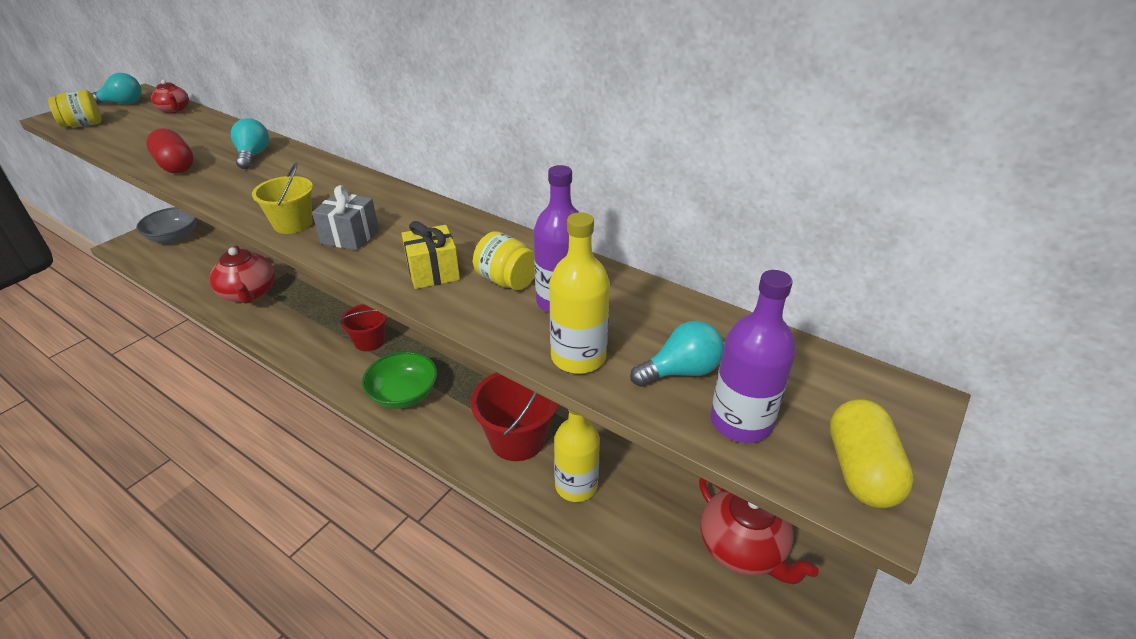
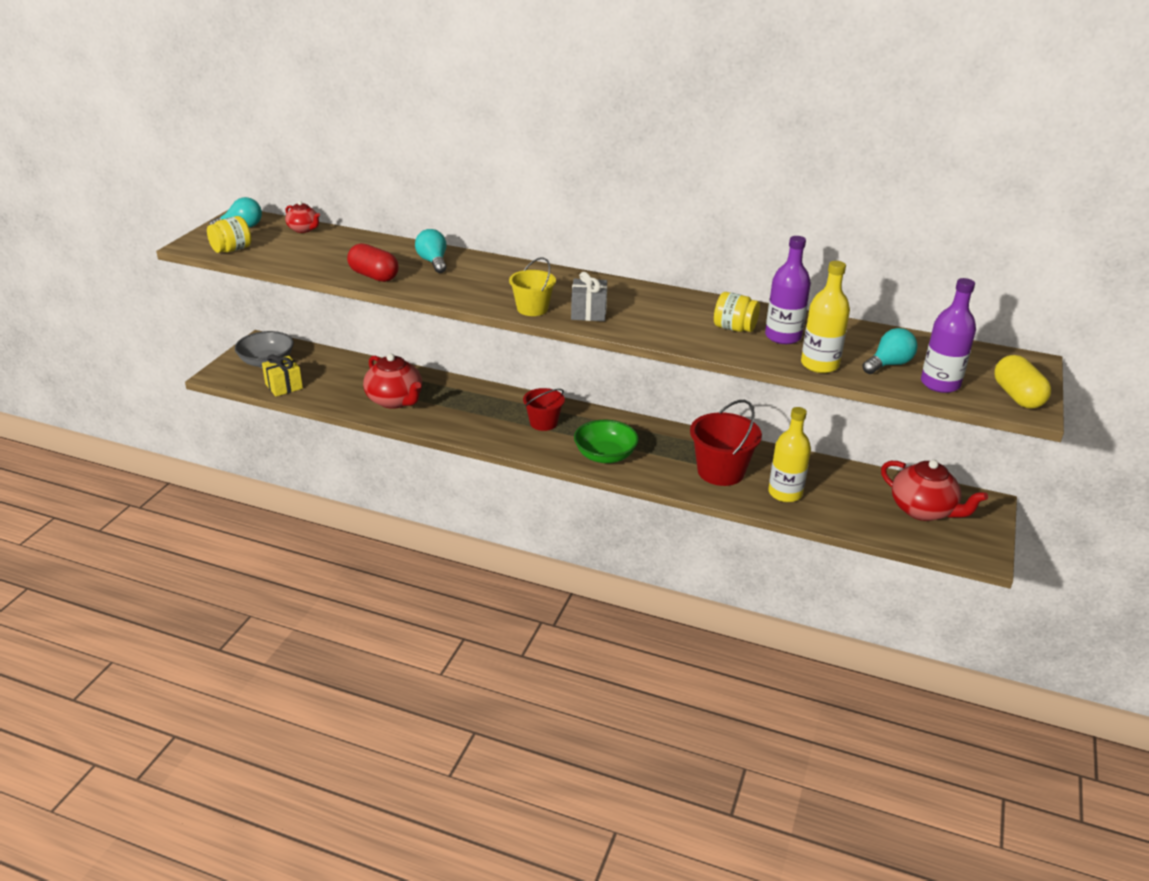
camera: 15 degrees left, 5 degrees down
(433, 272) = (676, 329): yellow gift -> yellow gift (284, 386)

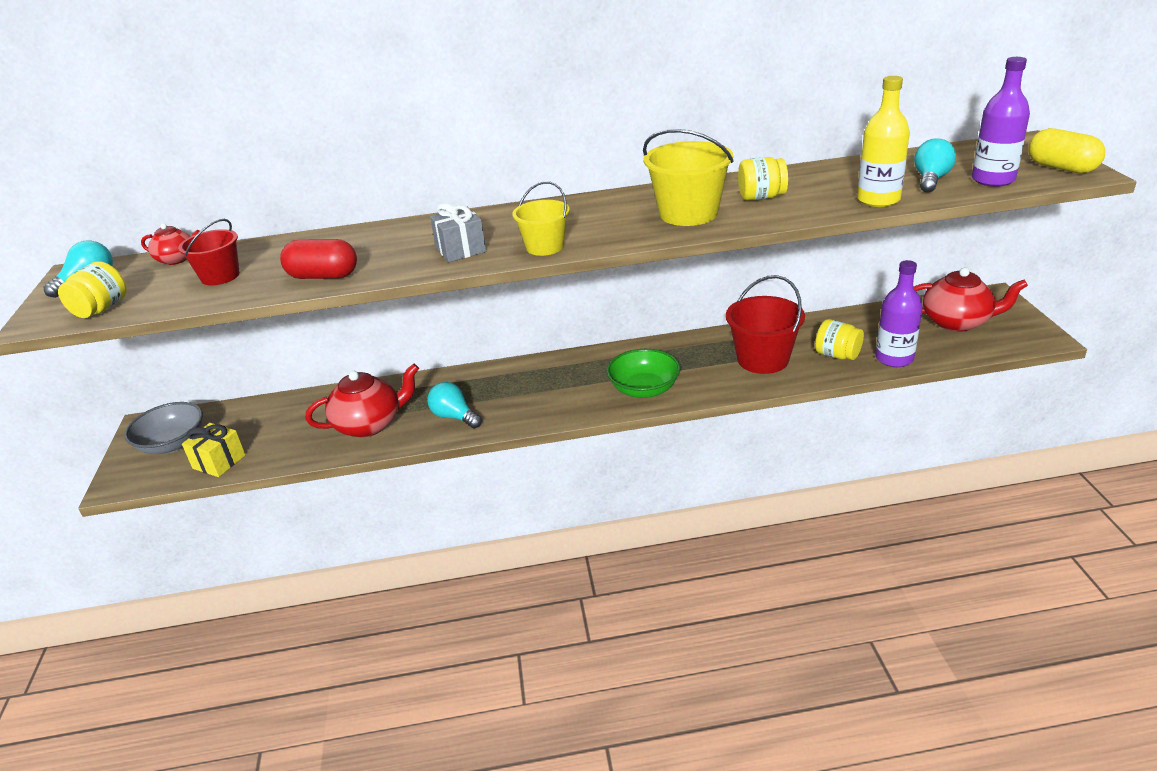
camera: 25 degrees left, 0 degrees up
(395, 400) = (369, 424): red teapot -> red teapot turned 45 degrees counterclockwise
(433, 262) = (377, 241): turquoise light bulb -> turquoise light bulb (454, 417)
(543, 423) = (551, 383): red bucket -> red bucket (220, 276)
(588, 313) = (607, 231): grey gift -> grey gift (461, 250)
(663, 321) = (688, 213): none -> yellow bucket
(783, 336) = (812, 189): purple bottle -> purple bottle (894, 358)
(785, 493) = (837, 355): yellow bottle -> yellow jar

